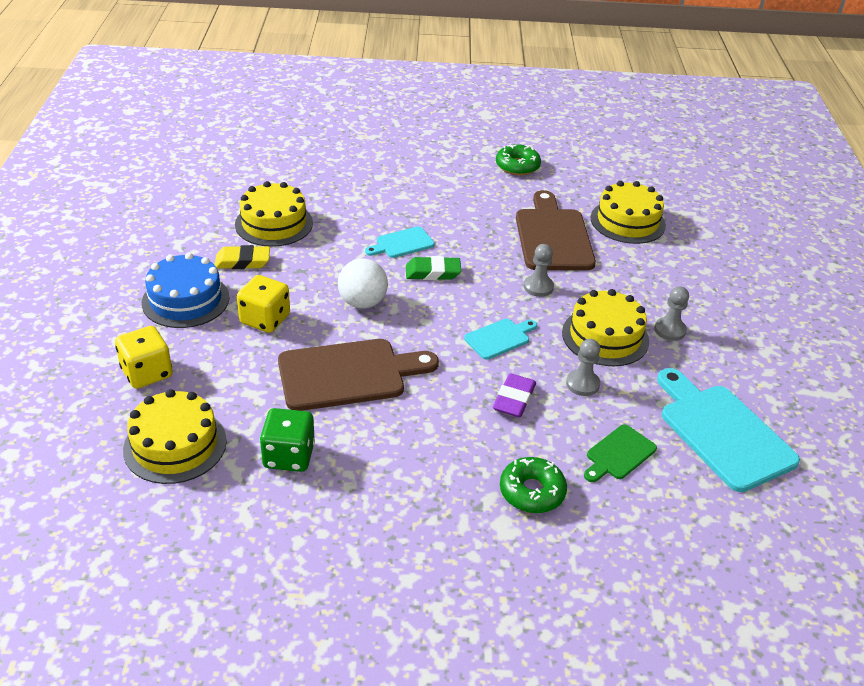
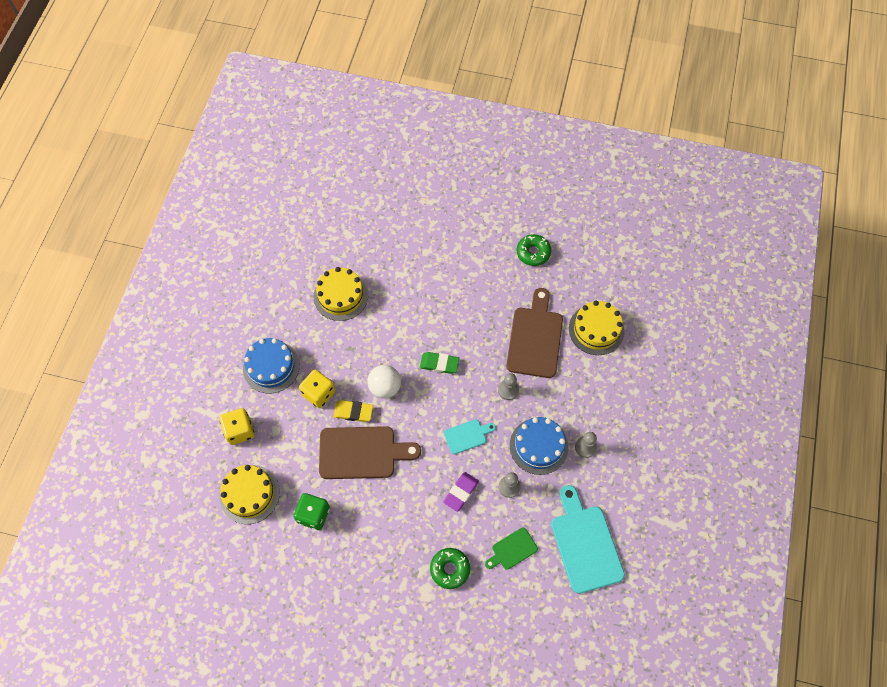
camera: 15 degrees right, 25 degrees up
(242, 261) = (313, 333): yellow eraser -> yellow eraser (353, 412)
(402, 243) = (425, 330): turquoise cutting board -> none
(605, 336) = (538, 446): yellow cake -> blue cake

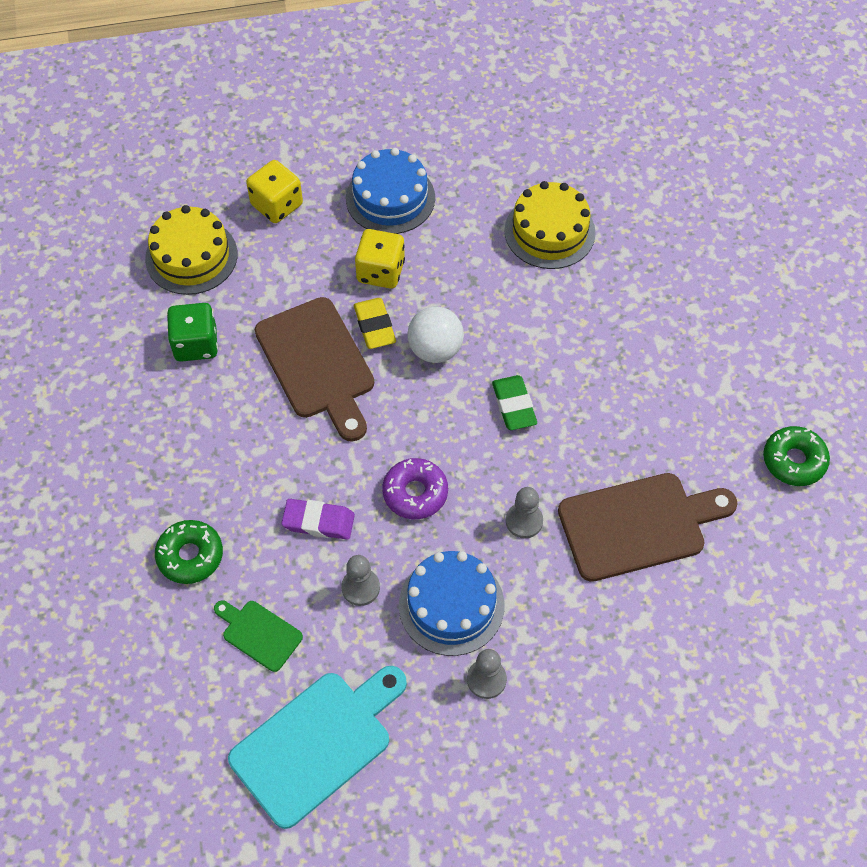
camera: 65 degrees right, 5 degrees down
(467, 436) = (415, 493): turquoise cutting board -> purple donut
(596, 329) = (712, 615): yellow cake -> none

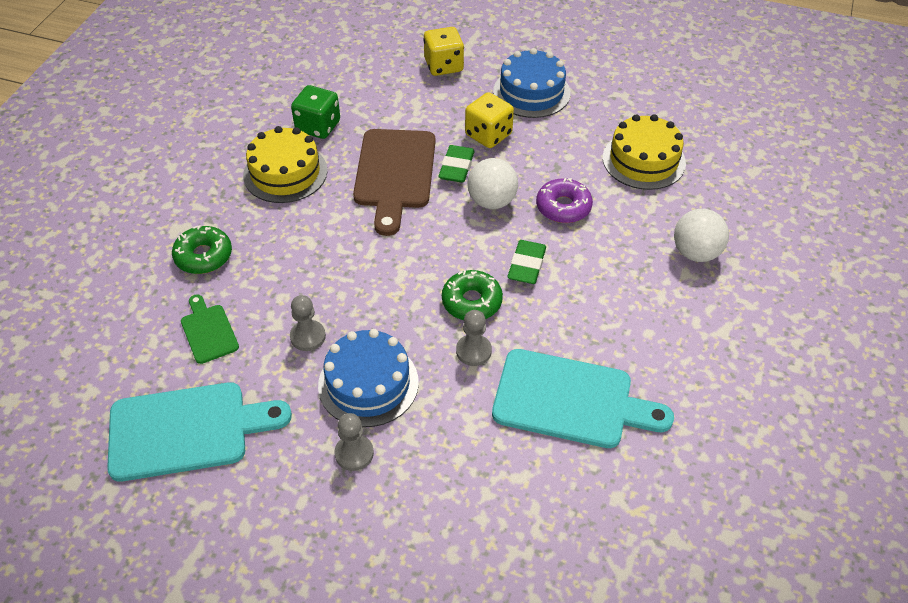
camera: 30 degrees right, 10 degrees down
(191, 256) = (358, 73): yellow cake -> yellow cake (285, 173)
(318, 522) = (312, 277): purple eraser -> none
(375, 326) = (456, 167): yellow eraser -> green eraser
(415, 493) = (401, 291): purple donut -> purple donut (563, 207)
(638, 525) = (570, 400): brown cutting board -> turquoise cutting board
(656, 315) = (695, 253): none -> white ball
(794, 461) = (751, 417): green donut -> green donut (472, 302)

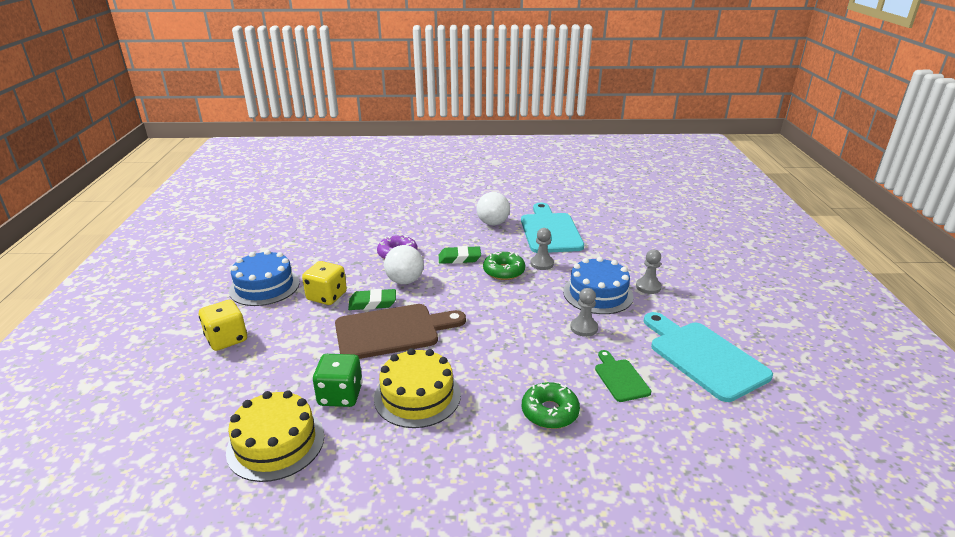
camera: 110 degrees left, 20 degrees down
(208, 331) = (620, 378): green cutting board -> green cutting board turned 120 degrees clockwise
(644, 160) = (338, 233): yellow cake -> yellow cake (276, 443)
(695, 253) = (417, 211): white ball -> white ball (493, 223)

